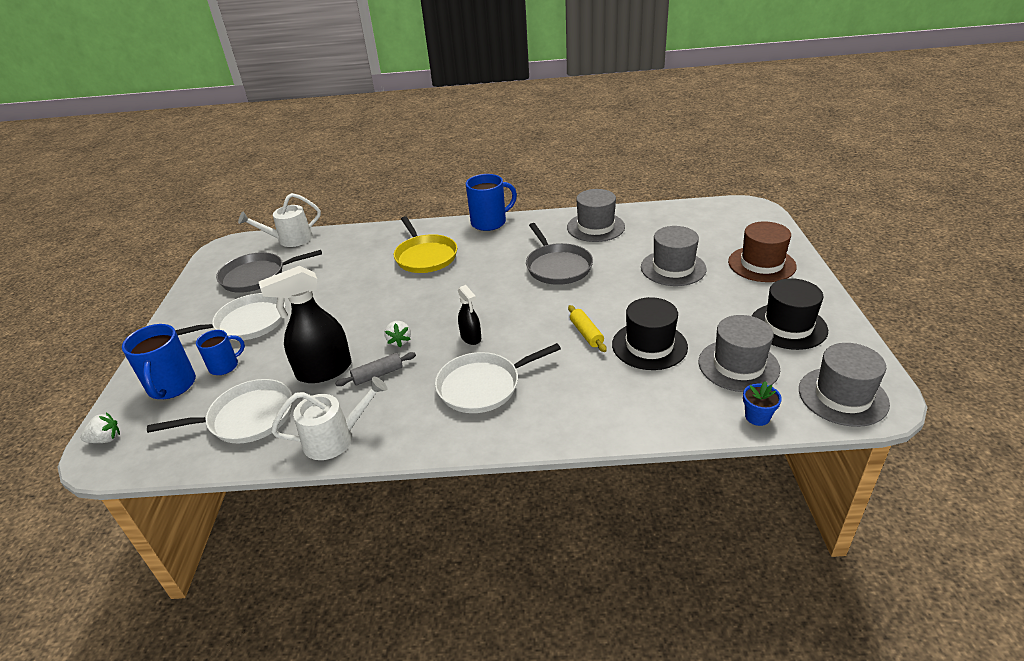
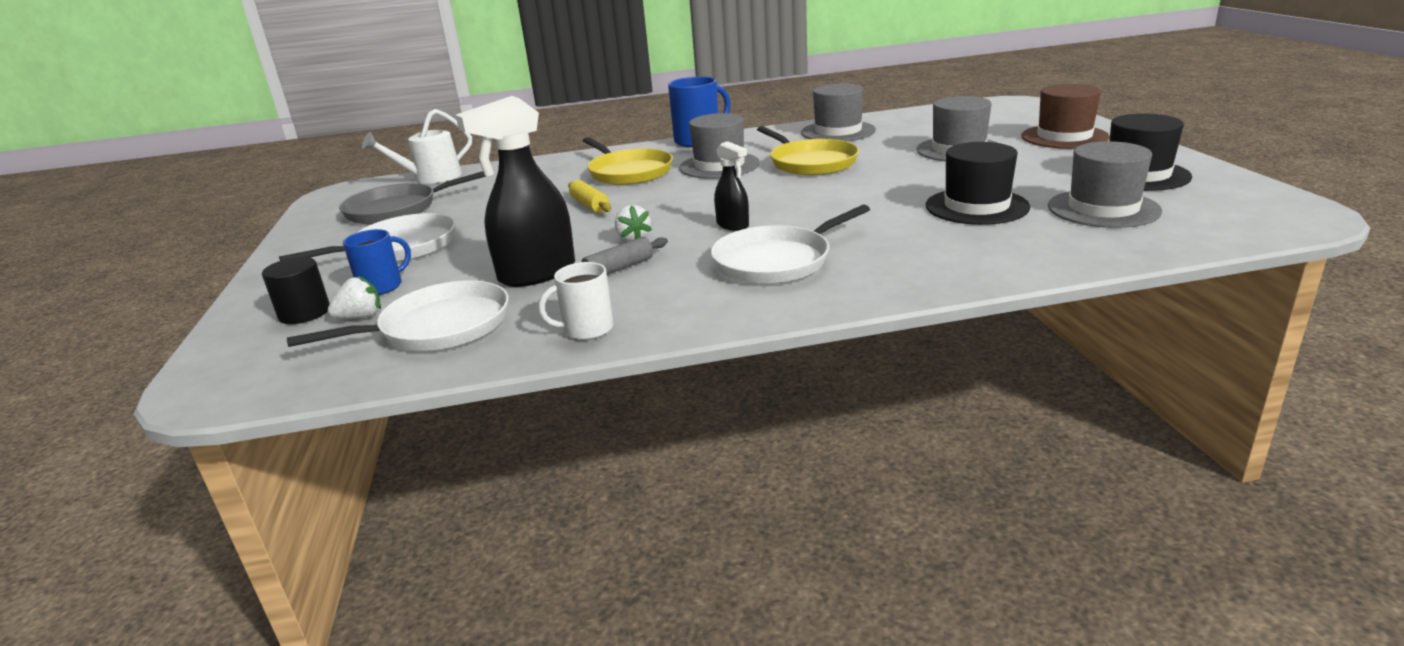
camera: 10 degrees left, 10 degrees down
(106, 439) = (212, 374): white strawberry -> white strawberry (361, 317)
(171, 386) = (304, 313): blue mug -> black cylinder
(335, 438) = (587, 329): white watering can -> white mug
(557, 266) = (810, 162): grey pan -> yellow pan
(586, 333) = (887, 206): yellow rolling pin -> yellow rolling pin (590, 205)
(757, 417) = (1163, 244): blue flower pot -> none
(842, 396) = (1254, 217): grey hat -> grey hat (719, 165)

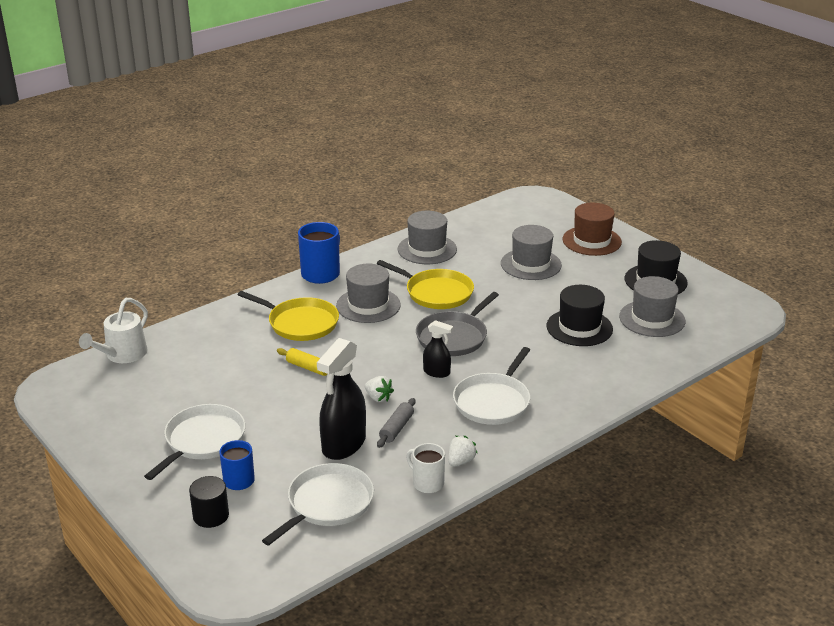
camera: 30 degrees left, 5 degrees up
(361, 317) = (259, 509): white strawberry -> white strawberry (460, 461)
(396, 209) = (141, 399): grey pan -> grey pan (454, 337)
(587, 329) = (427, 483): white mug -> white mug turned 90 degrees clockwise

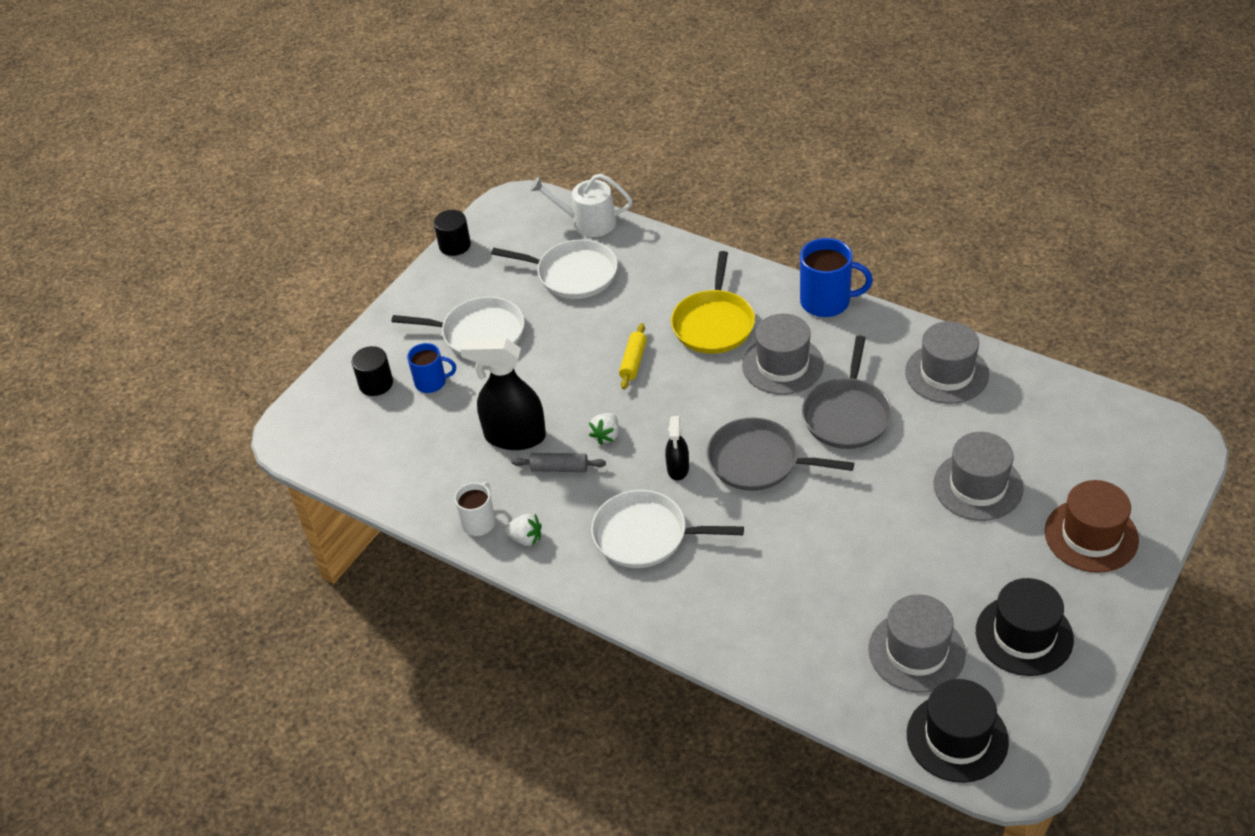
camera: 75 degrees right, 15 degrees up
(71, 432) = (455, 245): none -> black cylinder
(327, 504) = (420, 457): white pan -> white pan (573, 274)
(436, 293) = (847, 415): yellow pan -> grey pan
(579, 327) = (848, 577): black hat -> black hat (957, 737)

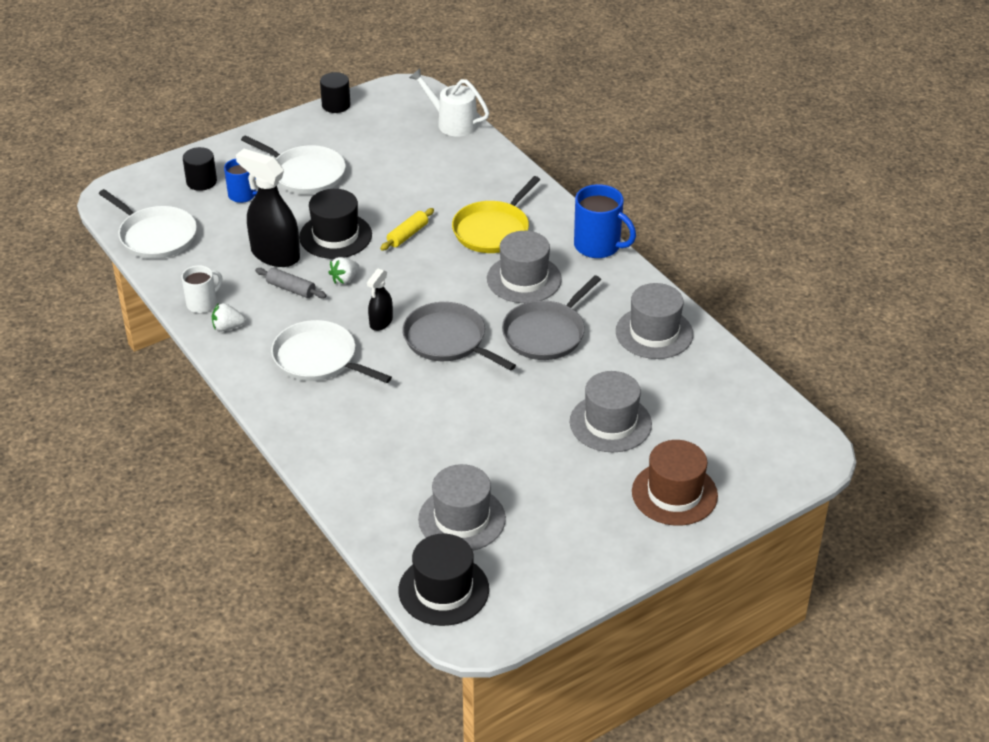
camera: 20 degrees right, 5 degrees down
(525, 538) = (227, 327): white strawberry -> white strawberry turned 135 degrees clockwise
(573, 274) = (411, 156): white pan -> white pan (155, 236)
(1024, 635) = (557, 542): black hat -> black hat (335, 236)

